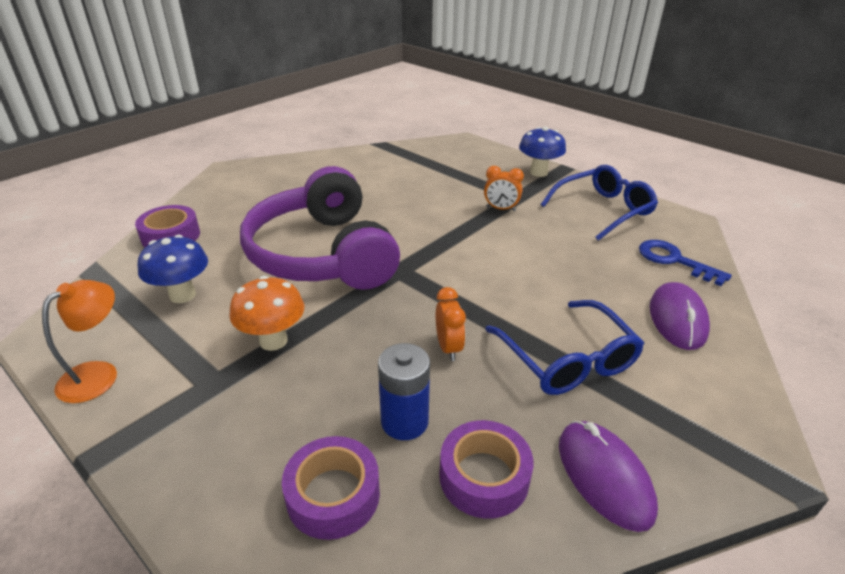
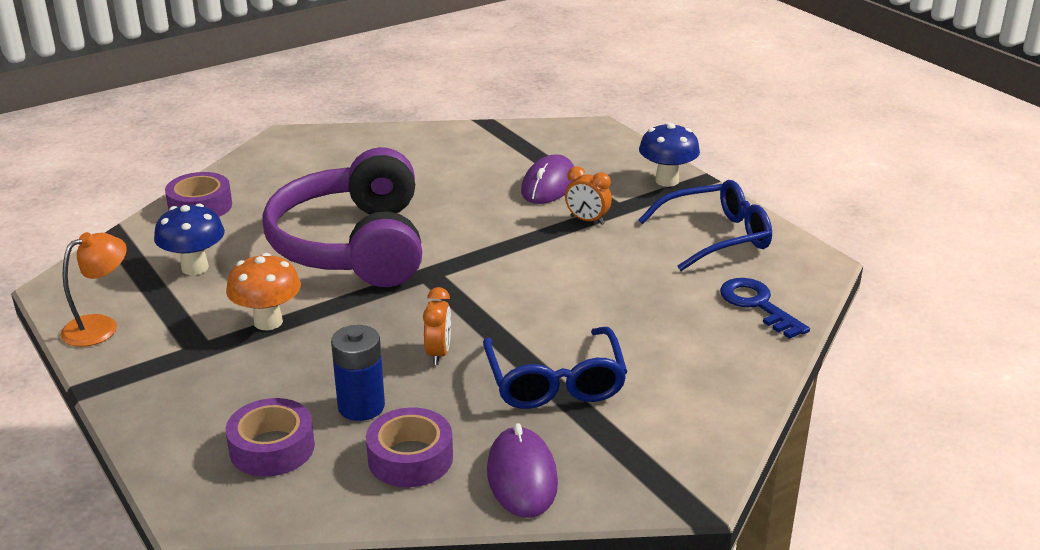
camera: 15 degrees right, 5 degrees down
(677, 319) = (708, 363): purple mouse -> purple mouse (549, 185)

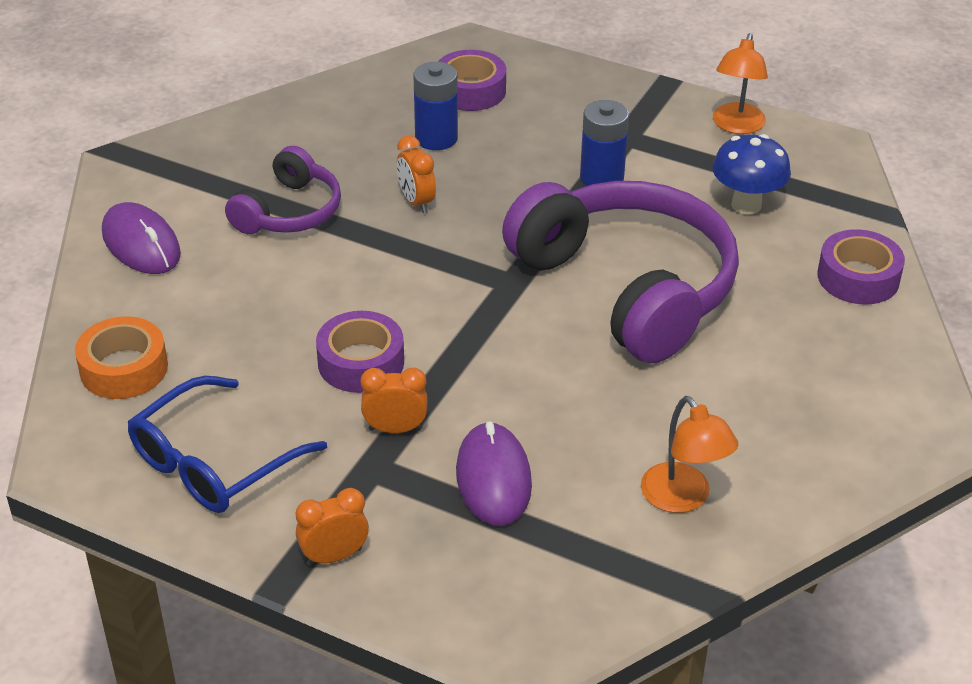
camera: 150 degrees right, 10 degrees up
(268, 322) = (601, 178): orange mushroom -> blue battery
(410, 458) = (359, 116): purple tape -> purple tape (361, 362)
(454, 151) = (683, 498): none -> orange lamp
(522, 477) = (262, 131): purple mouse -> purple mouse (141, 244)
(555, 381) = (289, 212): blue glasses -> purple headphones
(667, 181) = (334, 556): blue mushroom -> orange clock
(757, 305) = (124, 368): blue key -> orange tape

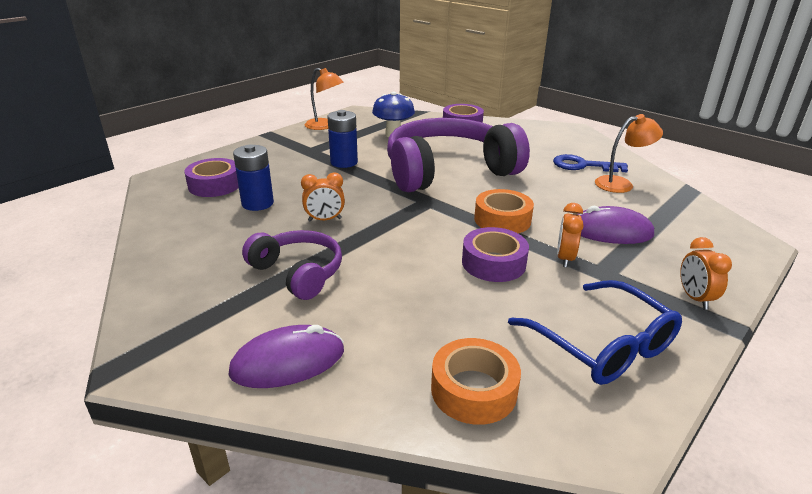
camera: 75 degrees left, 10 degrees down
(483, 361) = (502, 220): none -> orange tape
(742, 449) = (583, 165): none -> blue key

